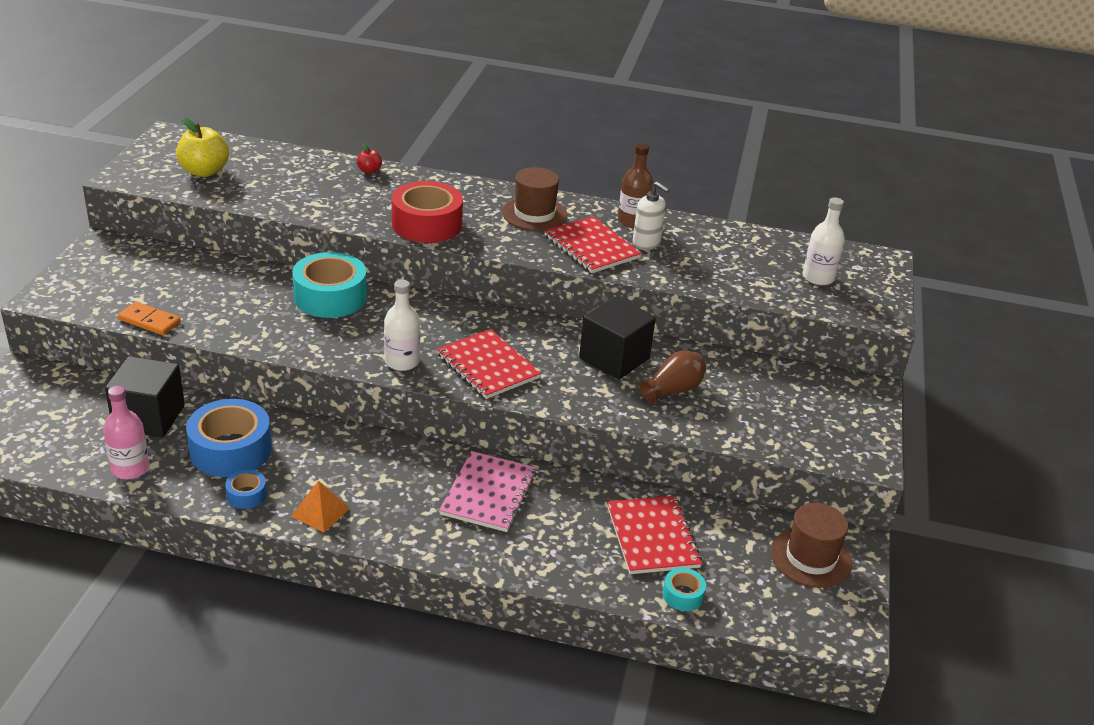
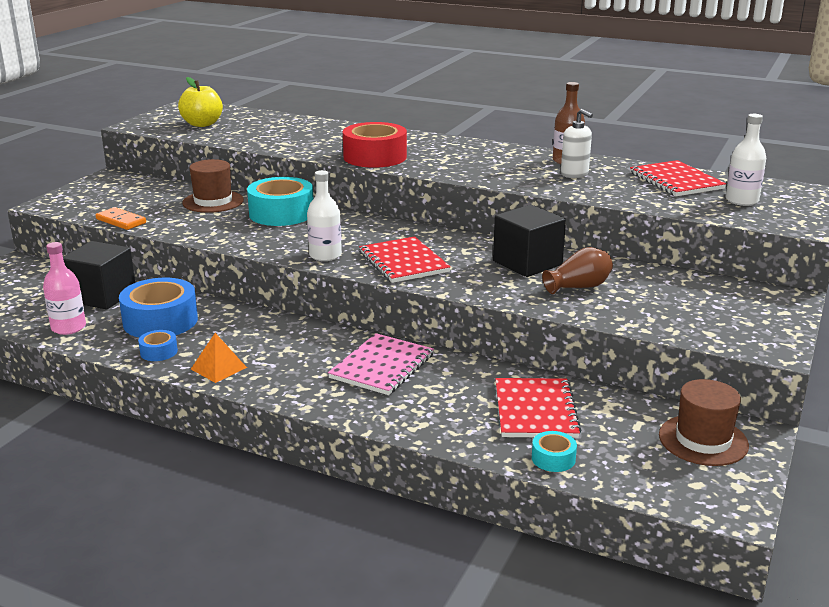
camera: 15 degrees right, 10 degrees down
(369, 171) = (340, 127): red apple -> none
(534, 214) = (476, 154): brown hat -> brown hat (213, 201)
(591, 247) = (521, 174): red notebook -> red notebook (676, 181)

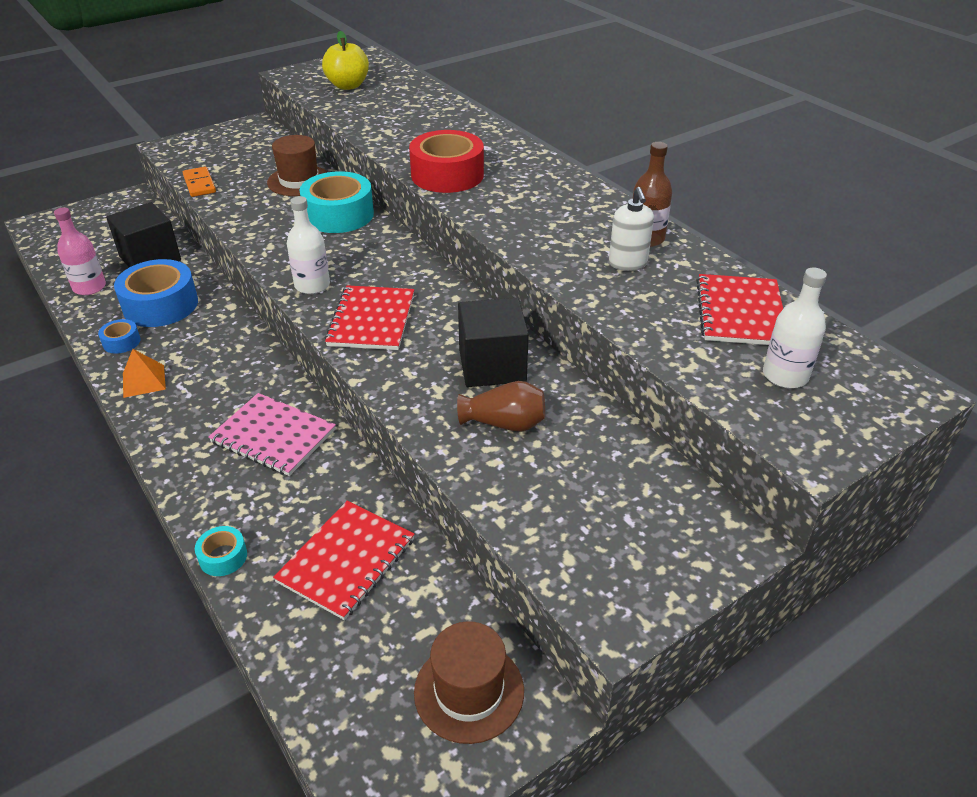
camera: 30 degrees right, 15 degrees up
(382, 366) = (273, 436): pink notebook -> pink notebook turned 60 degrees clockwise
(553, 458) = (291, 636): turquoise tape -> turquoise tape (223, 557)

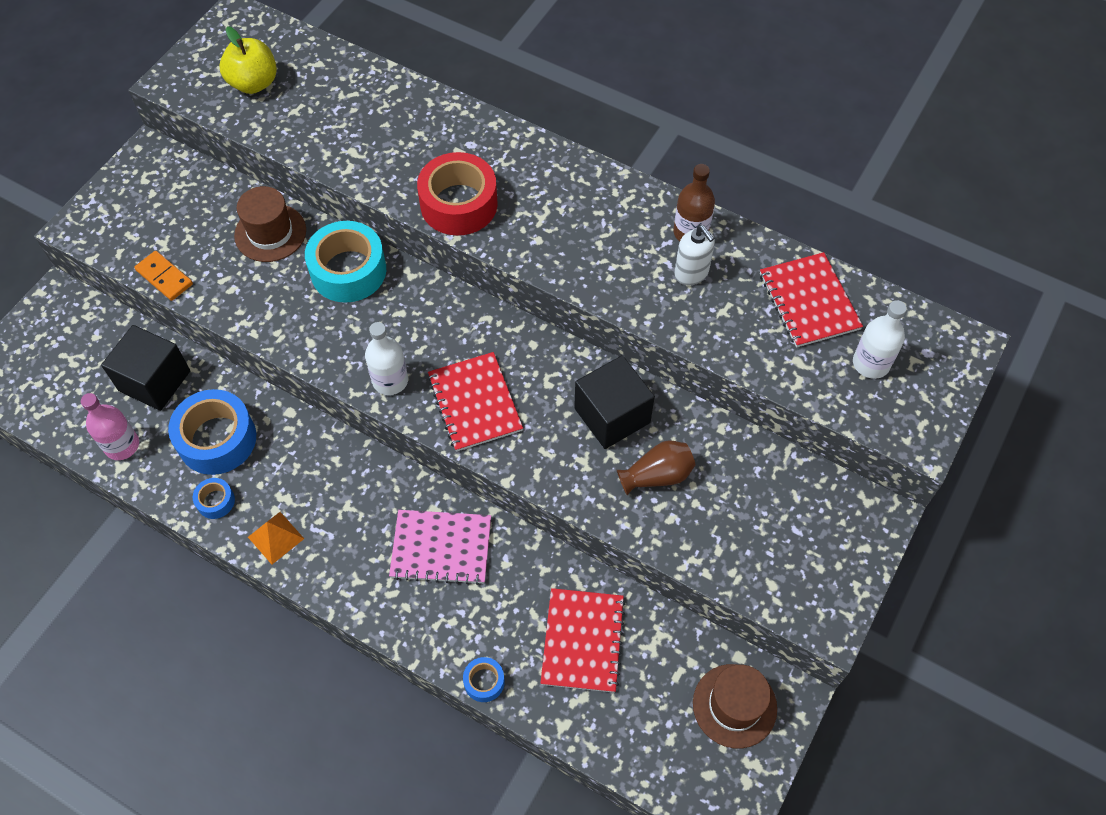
camera: 25 degrees left, 20 degrees up
(223, 557) = (484, 682): turquoise tape -> blue tape

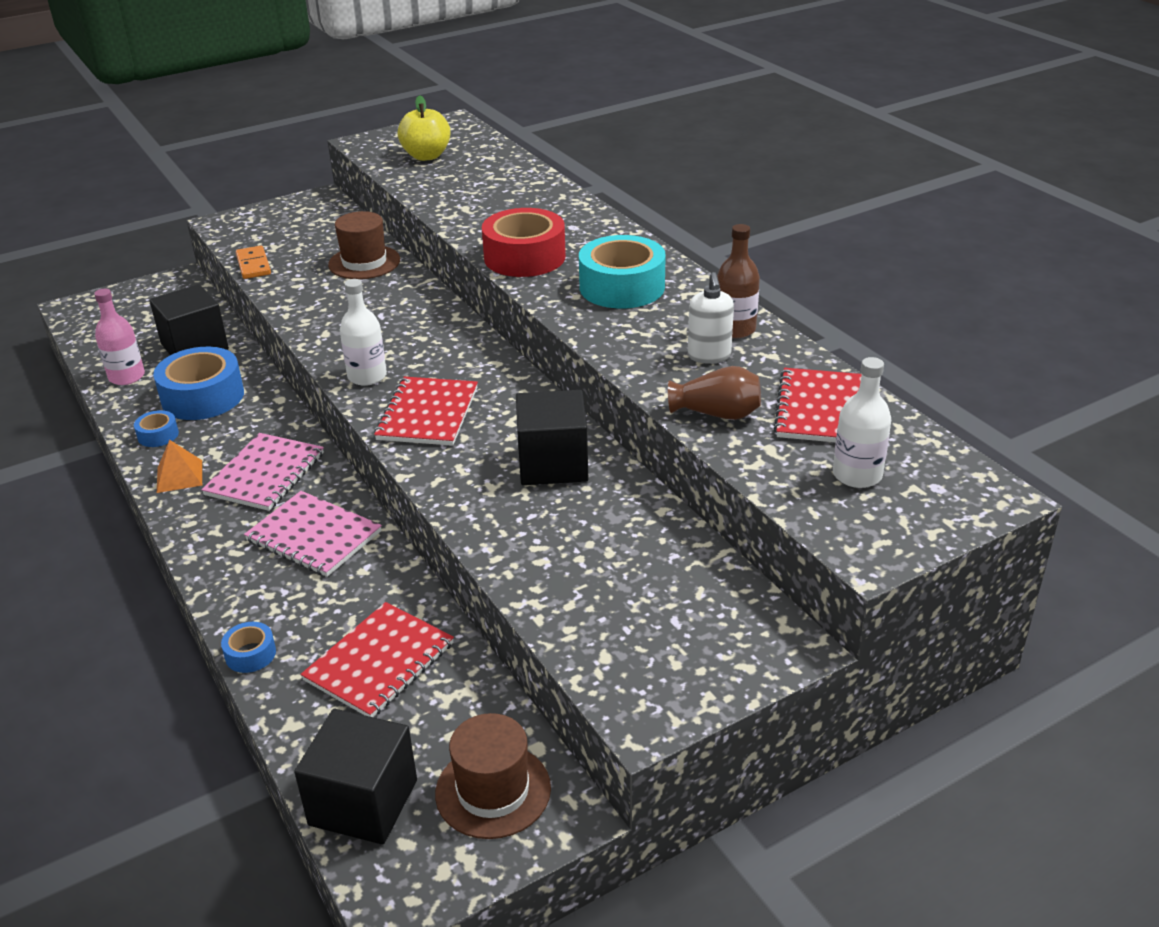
camera: 30 degrees right, 25 degrees down
(348, 271) = (404, 300): turquoise tape -> turquoise tape (622, 287)
(348, 502) = (265, 474): none -> pink notebook
(657, 475) = (558, 523): brown vase -> brown vase (717, 413)
(659, 759) = (363, 802): none -> black cube

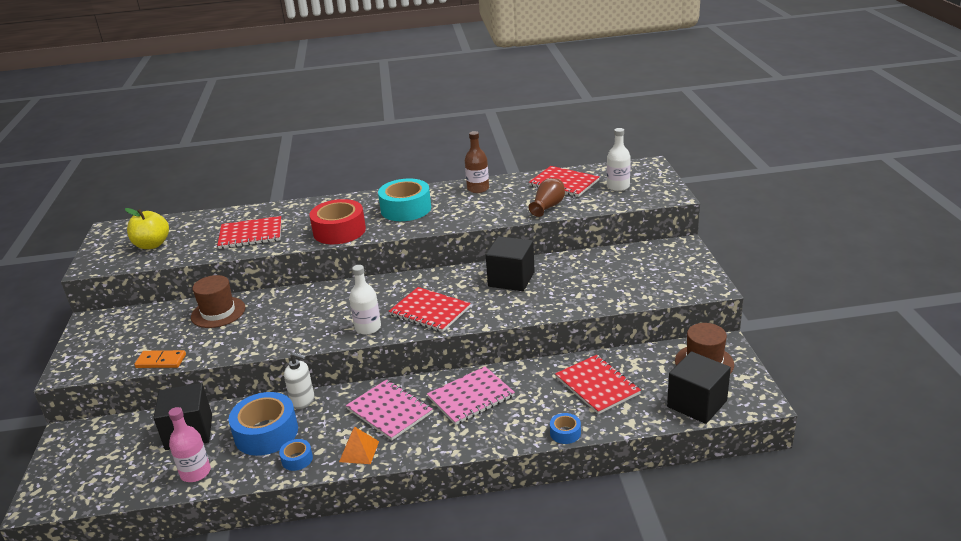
camera: 65 degrees left, 5 degrees down
(482, 202) = (251, 234): none -> red notebook
(709, 356) = (496, 199): white soap dispenser -> white soap dispenser (303, 401)

